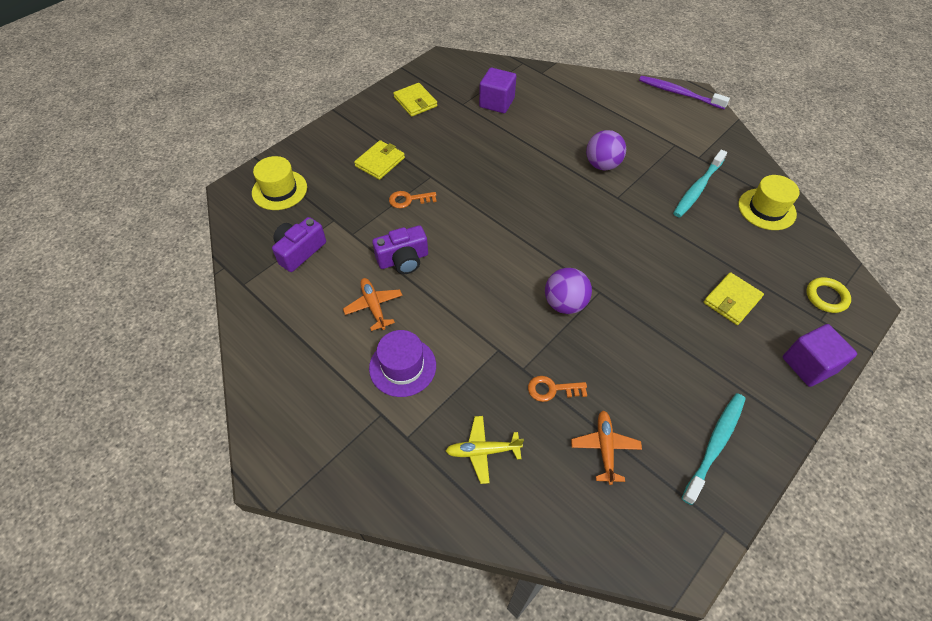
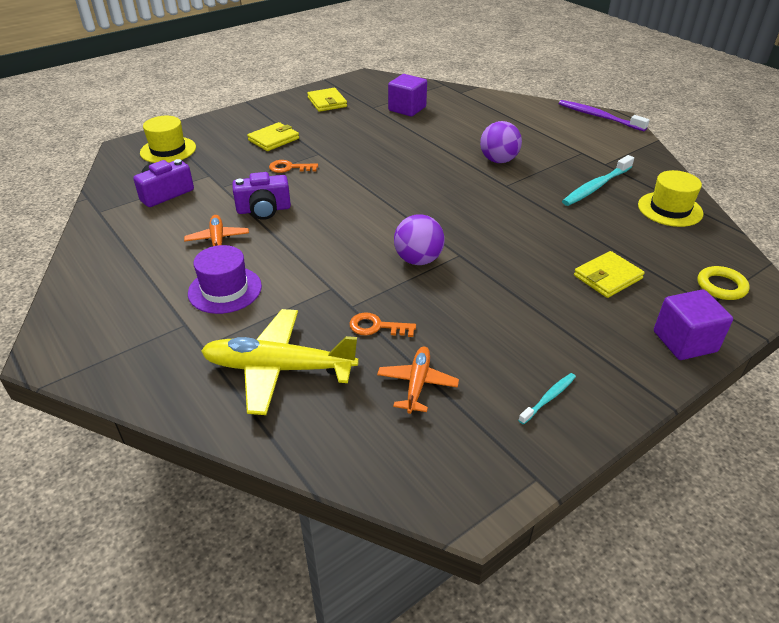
camera: 10 degrees right, 15 degrees down
(483, 451) = (279, 368): yellow plane -> yellow plane, size x1.81
(715, 445) = (549, 398): turquoise toothbrush -> turquoise toothbrush, size x0.55

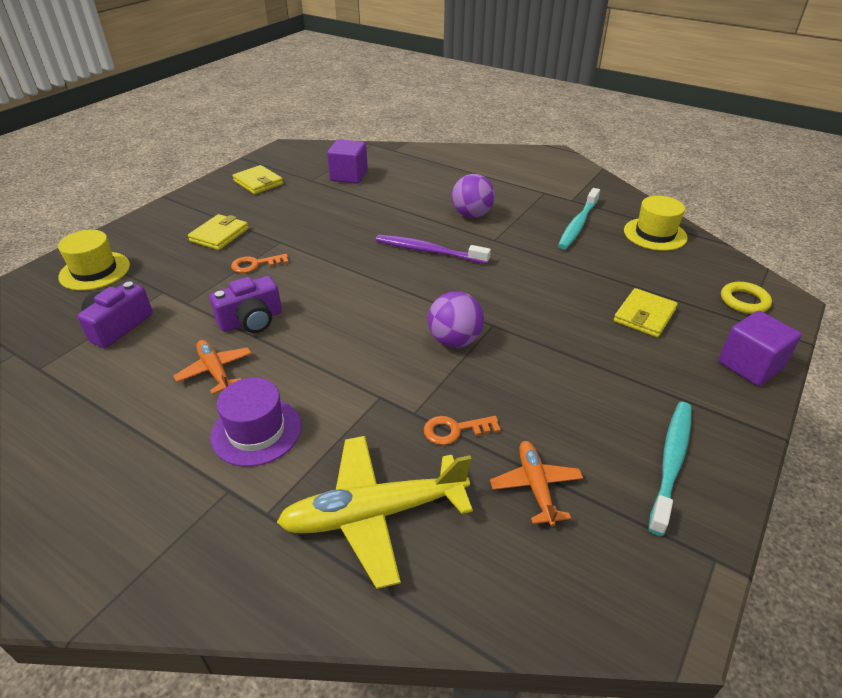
camera: 20 degrees left, 0 degrees up
(549, 398) = (671, 462): turquoise toothbrush -> turquoise toothbrush, size x1.83
(598, 117) = (538, 154): purple toothbrush -> purple toothbrush (428, 251)

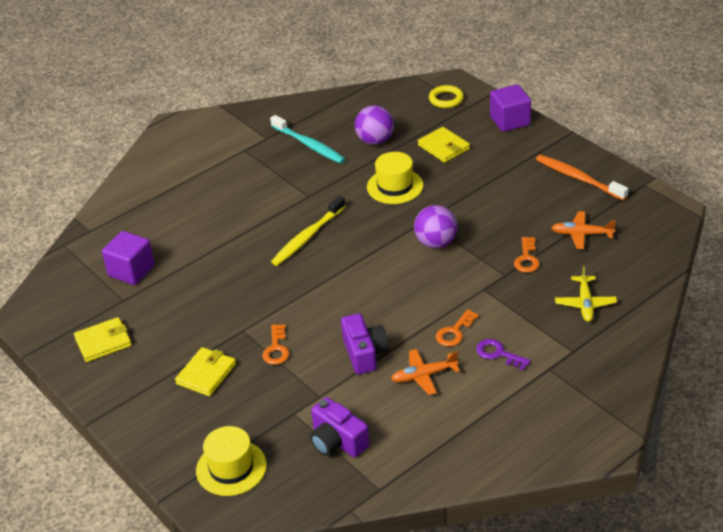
camera: 70 degrees left, 0 degrees up
(219, 235) = (206, 374): yellow wallet -> yellow wallet turned 75 degrees clockwise
(256, 431) = (498, 354): purple hat -> purple key
(294, 383) = (454, 332): none -> orange key
(374, 514) = (585, 303): yellow plane -> yellow plane, size x0.55
(428, 251) = (307, 237): purple toothbrush -> yellow toothbrush
(472, 215) = (260, 201): purple ball -> purple ball (375, 141)
(655, 234) = (344, 110): yellow hat -> yellow hat (395, 186)
(671, 462) = (578, 178): turquoise toothbrush -> orange toothbrush

